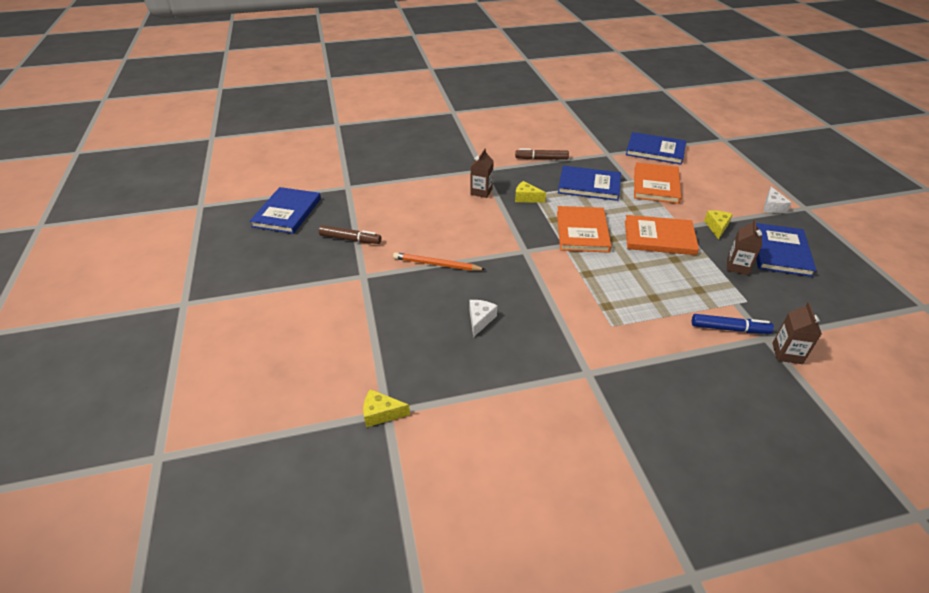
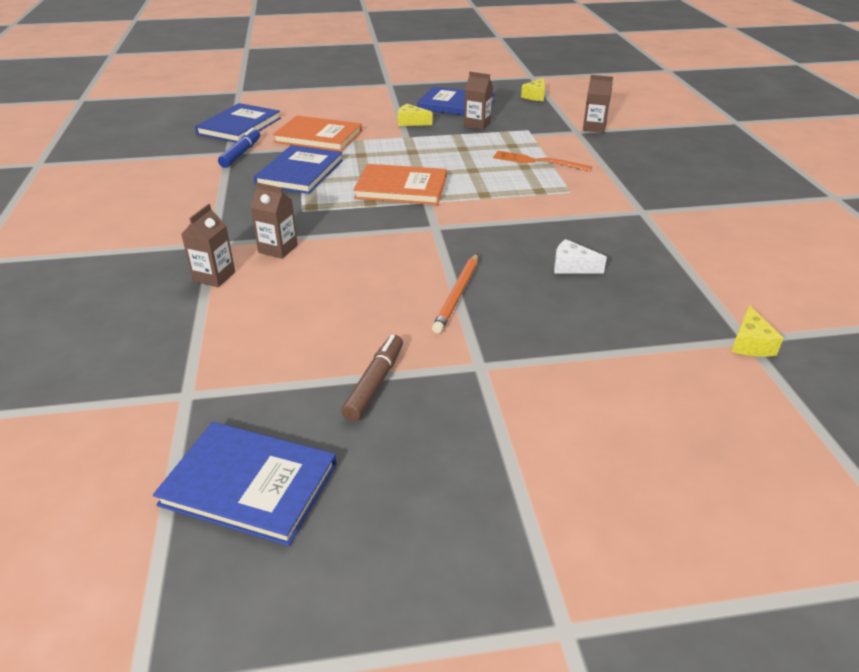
camera: 85 degrees left, 5 degrees down
(447, 176) = (214, 277): none -> brown carton
(526, 198) = (311, 216): yellow cheese -> yellow cheese (535, 96)
(541, 159) = (211, 196): brown marker -> none
(659, 237) = (423, 150): orange book -> none
(669, 306) = (537, 161): none -> orange fork
(729, 329) = (567, 142): blue marker -> blue marker (241, 154)
(772, 207) = (383, 95): white cheese -> none

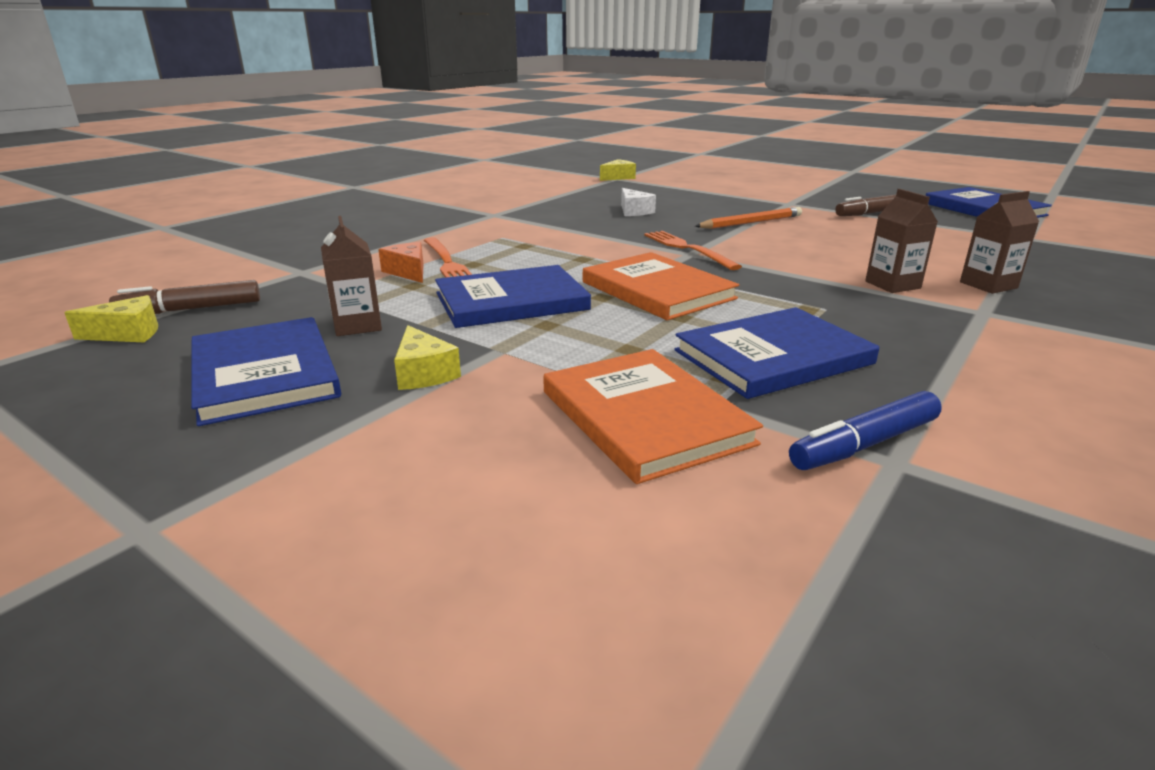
camera: 135 degrees left, 10 degrees down
(239, 126) = (810, 559): blue book -> blue book (511, 301)
(444, 231) = (687, 249): none -> orange fork
(536, 150) = (408, 272): none -> orange cheese
(550, 107) = (190, 309): none -> brown marker
(594, 128) = (271, 268): brown carton -> none

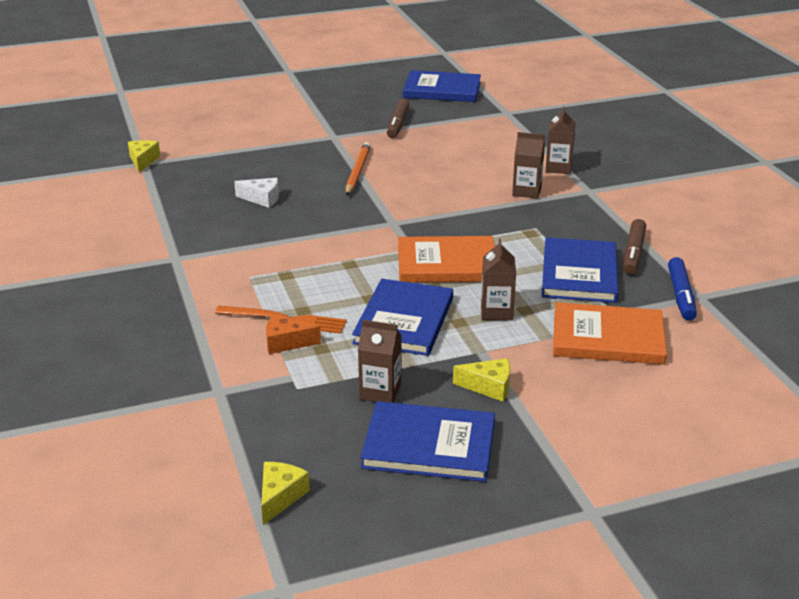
camera: 55 degrees left, 5 degrees up
(190, 309) = (254, 460): brown marker -> brown marker (633, 253)
(599, 336) = (496, 311): none -> brown carton
(687, 249) = (382, 219): orange fork -> none

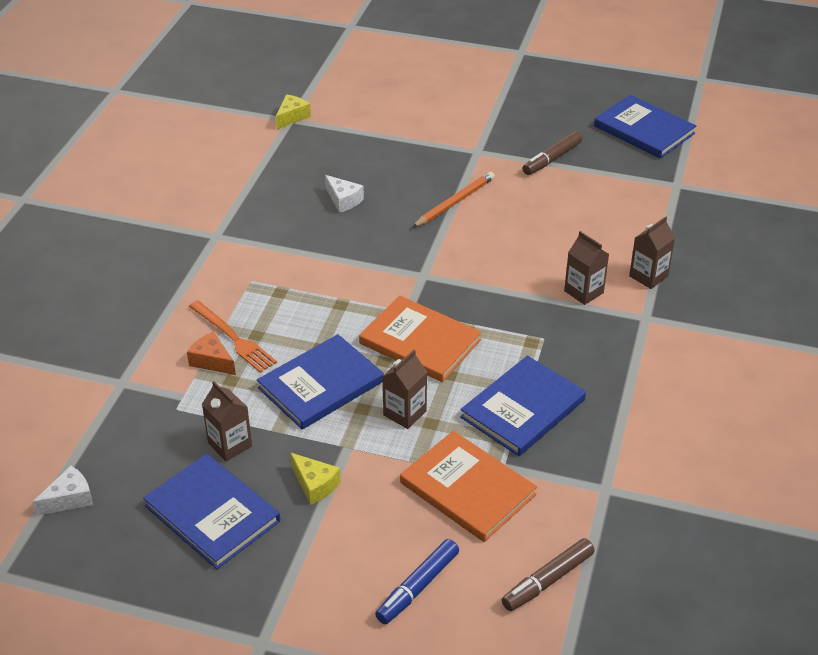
camera: 35 degrees right, 10 degrees up
(280, 497) = (69, 499): yellow cheese -> white cheese
(633, 253) = (601, 410): brown marker -> brown marker (547, 580)
(681, 295) = (588, 479): blue marker -> blue marker (417, 587)

